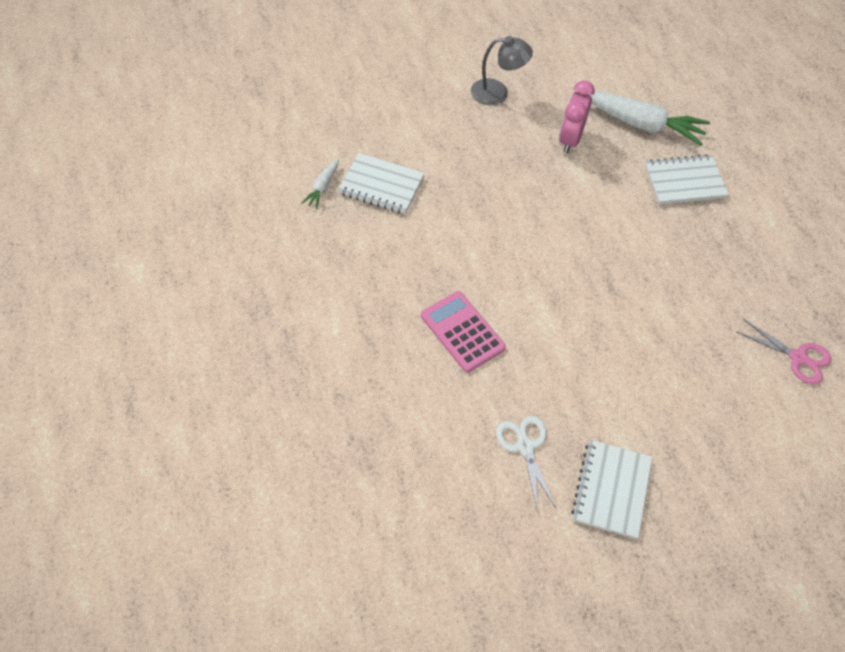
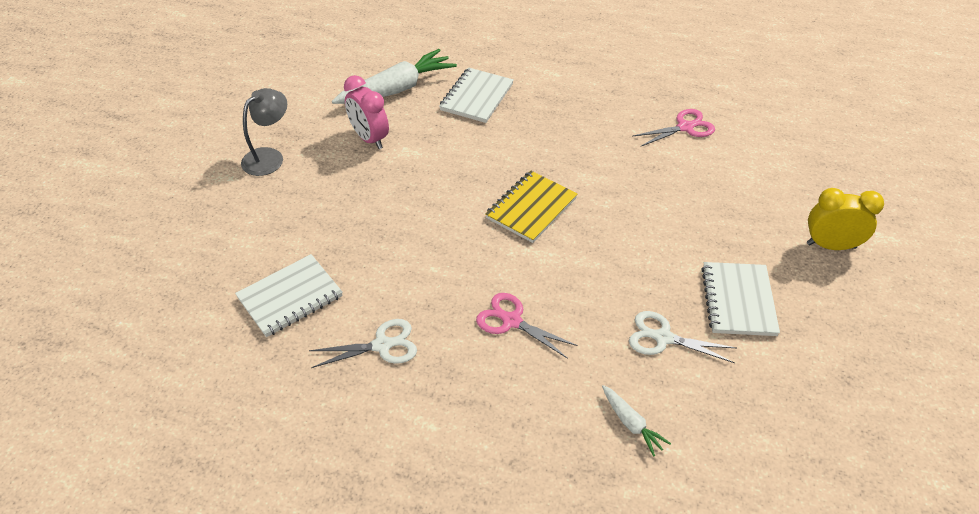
camera: 55 degrees left, 10 degrees down
(322, 187) = (245, 348): white carrot -> white carrot (631, 423)
(380, 262) = (382, 345): none -> white scissors
(462, 332) = (512, 321): pink calculator -> pink scissors
(589, 286) = (531, 208): none -> yellow notebook
(611, 489) = (738, 301): white notebook -> white notebook turned 45 degrees clockwise
(746, 546) = (831, 245): none -> yellow clock

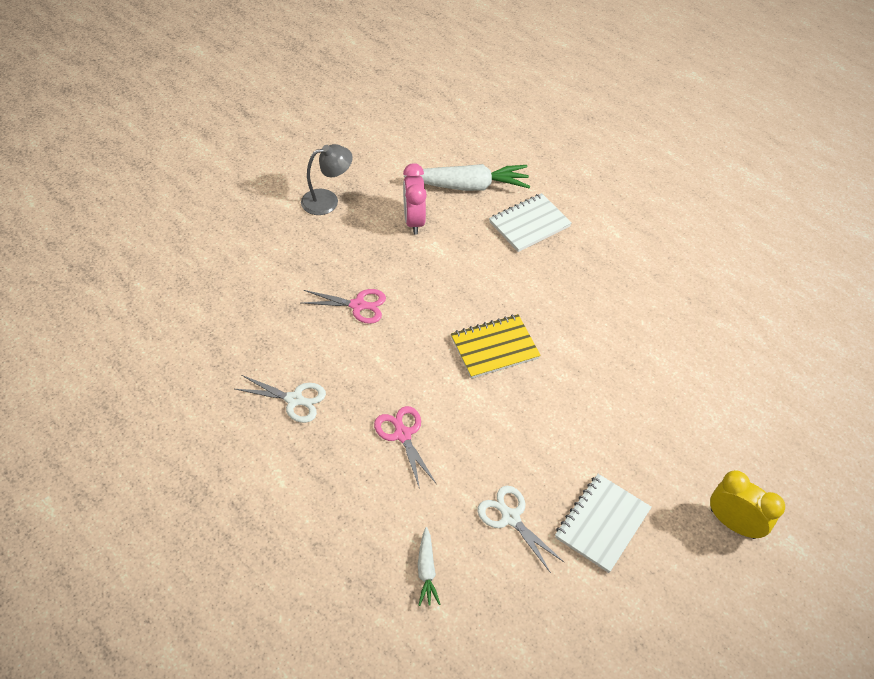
camera: 30 degrees right, 5 degrees up
(290, 297) = (259, 325): white notebook -> none
(685, 127) = (693, 342): pink scissors -> pink scissors (358, 305)

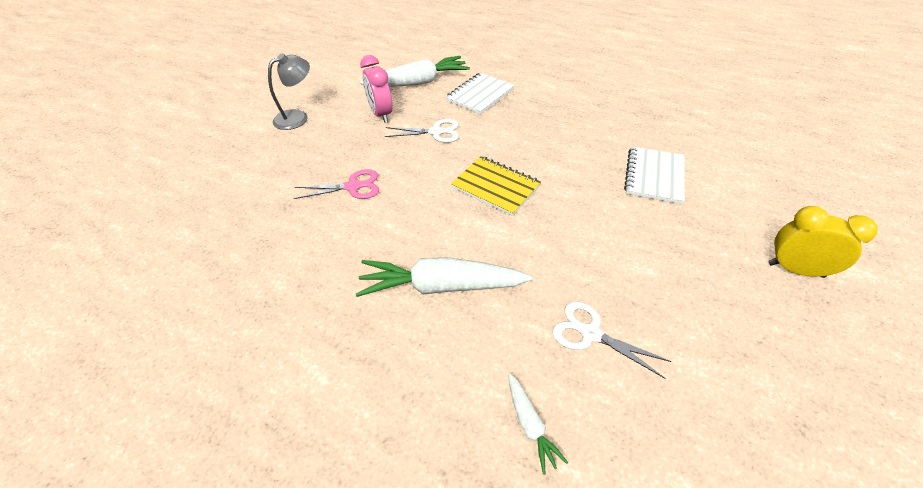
camera: 15 degrees left, 5 degrees down
(294, 399) = (312, 286): white scissors -> white scissors (436, 132)
(403, 435) = (441, 286): pink scissors -> white carrot
(494, 348) = (495, 187): yellow notebook -> yellow notebook turned 75 degrees clockwise
(602, 523) = (682, 309): white notebook -> white notebook (654, 176)

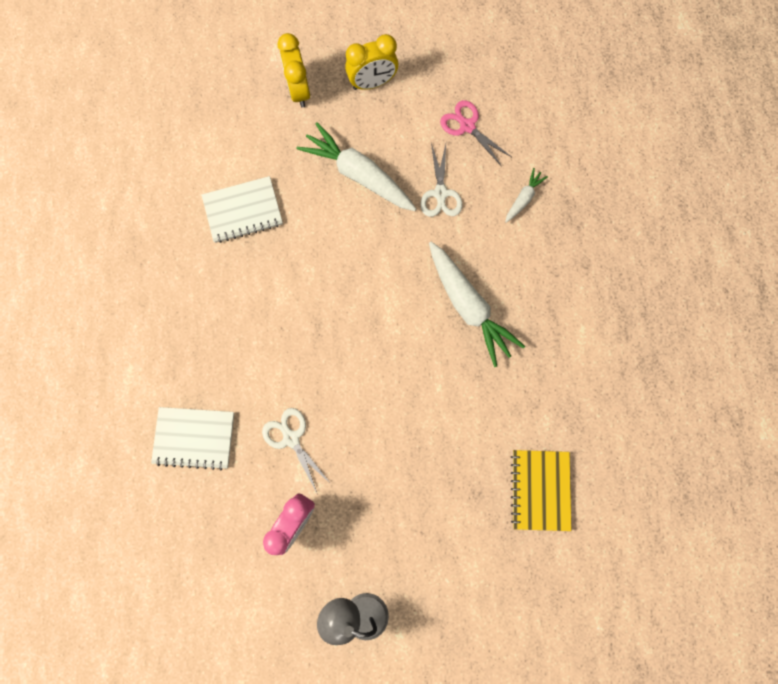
camera: 125 degrees left, 30 degrees up
(353, 186) = (417, 455): pink scissors -> pink scissors (467, 126)
(418, 82) = (207, 529): white carrot -> white carrot (359, 175)
(495, 187) = (338, 331): yellow notebook -> yellow notebook (540, 489)
(791, 345) = (372, 83): none -> yellow clock

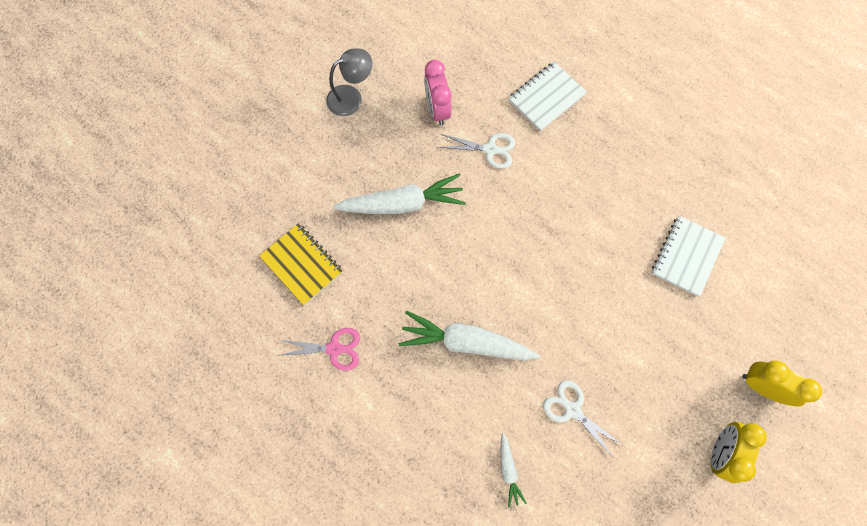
camera: 135 degrees right, 5 degrees down
(359, 175) = (643, 363): white carrot -> white carrot (402, 204)
(467, 126) = (612, 490): pink scissors -> pink scissors (334, 349)

